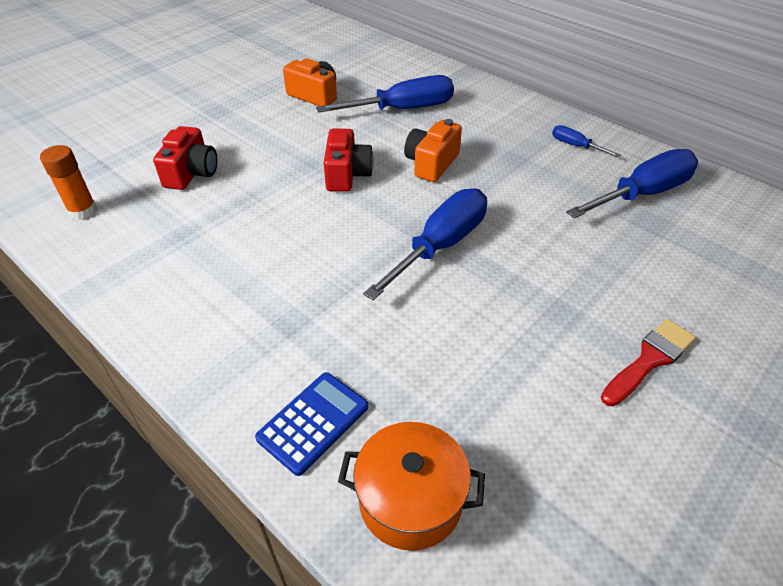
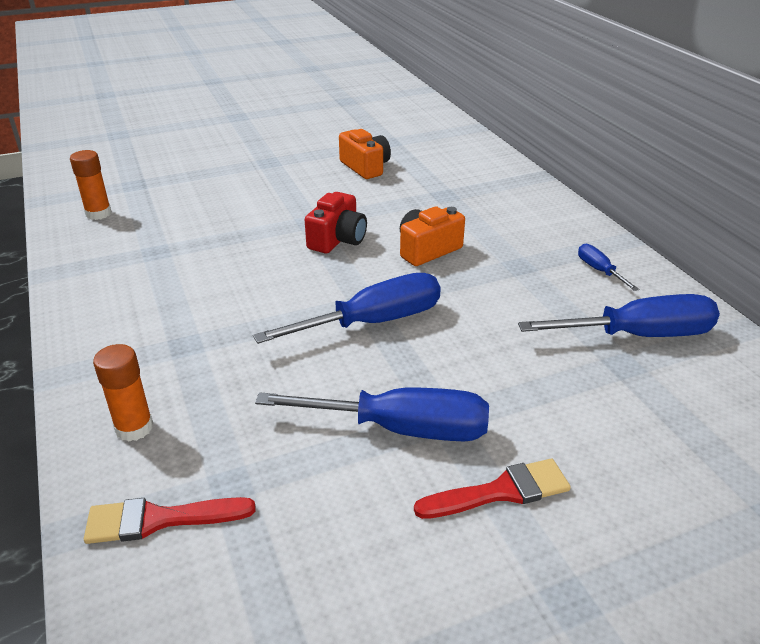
camera: 25 degrees right, 10 degrees down
(191, 173) = (205, 206): red camera -> none
(313, 422) = (134, 428): blue calculator -> orange glue stick
(402, 109) = (440, 196): blue screwdriver -> blue screwdriver (400, 429)
(410, 500) = (159, 519): orange pot -> red brush

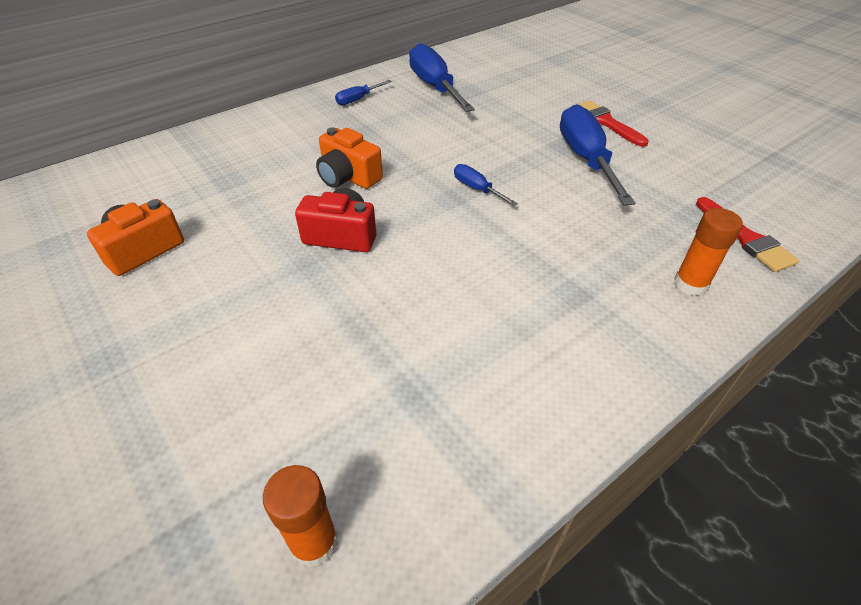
camera: 105 degrees left, 10 degrees up
(372, 322) = (477, 189): blue screwdriver -> blue screwdriver, size x0.48

